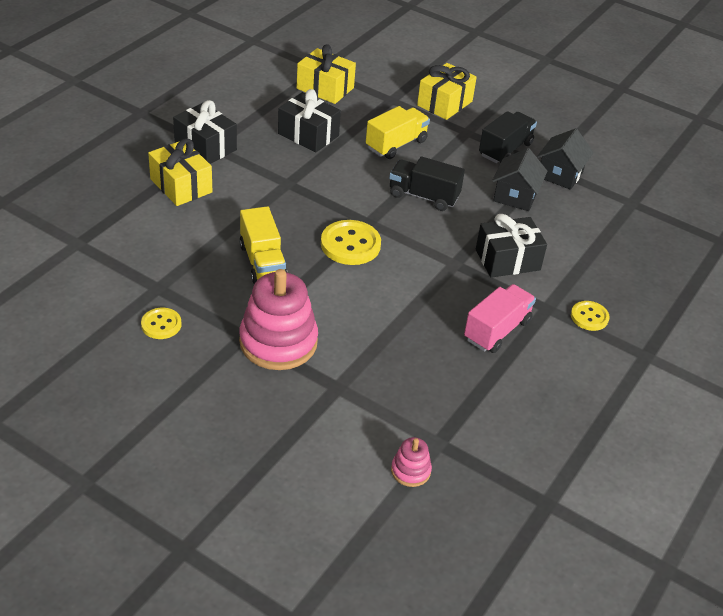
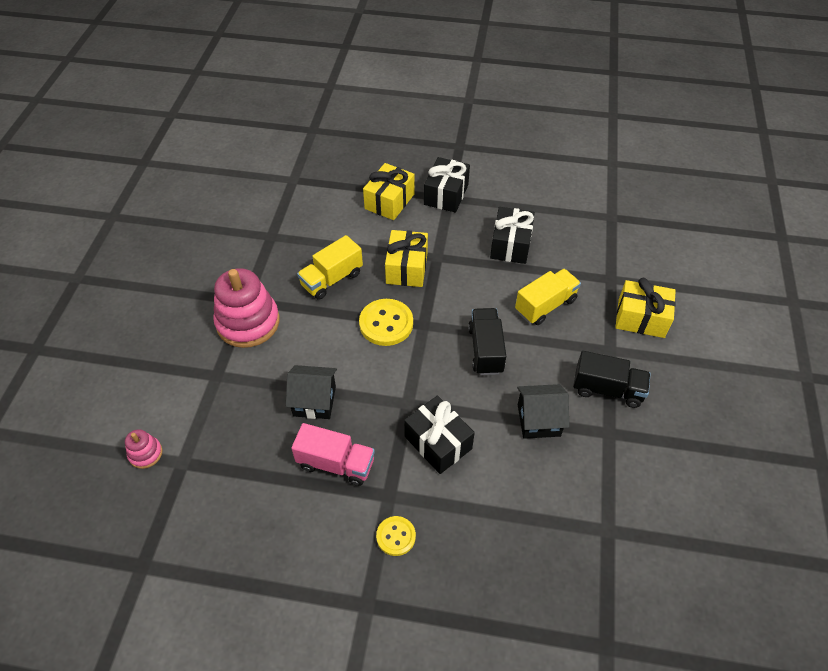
camera: 70 degrees right, 10 degrees up
(161, 325) = (234, 253): yellow button -> none
(325, 88) = (586, 230): yellow gift -> yellow gift (406, 268)
(396, 144) = (545, 305): yellow truck -> yellow truck turned 60 degrees counterclockwise
(560, 174) = (604, 448): black house -> black house (314, 401)

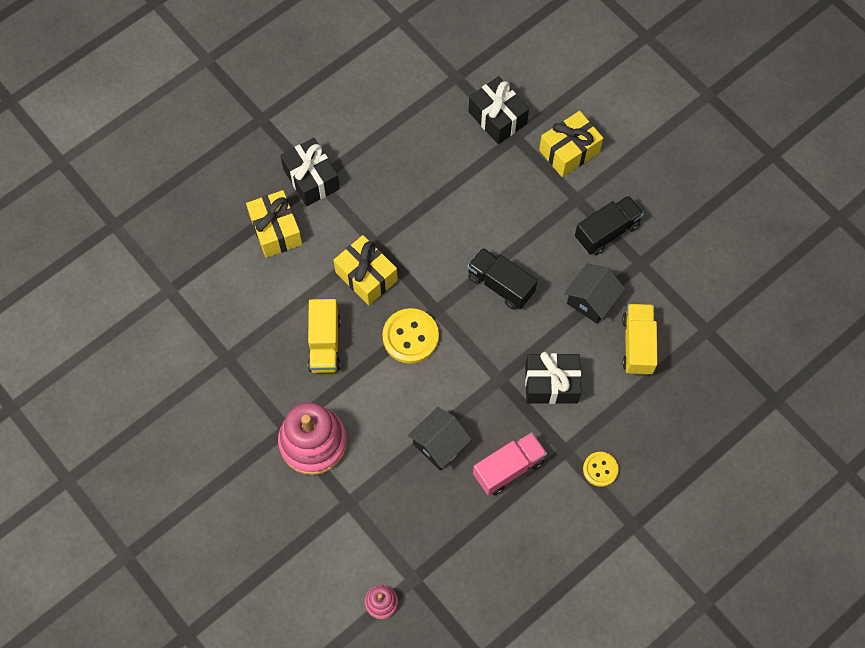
camera: 50 degrees left, 15 degrees up
(510, 245) = (415, 178): black gift -> black gift (497, 118)
(545, 305) = (498, 206): yellow truck -> yellow truck (637, 345)

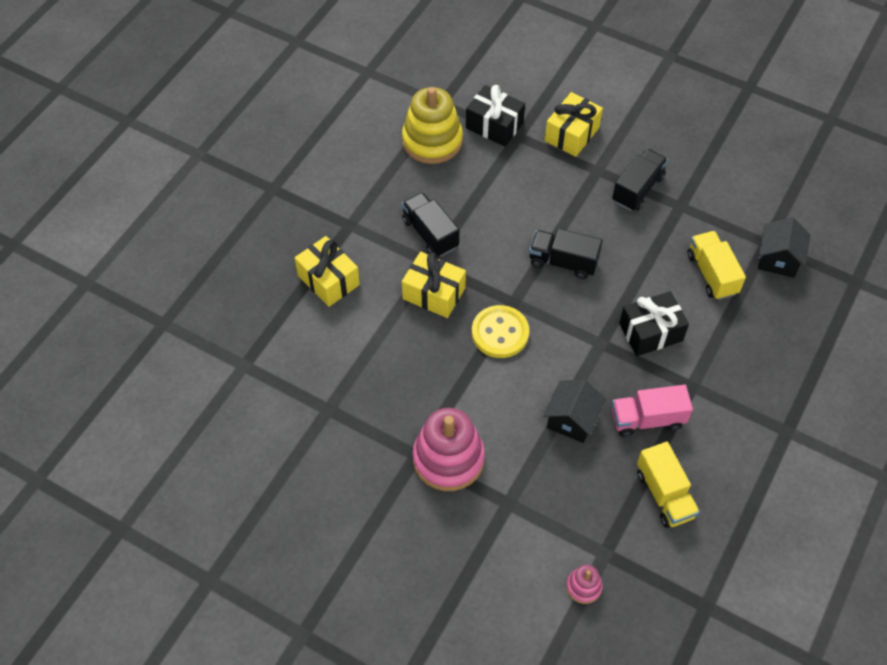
camera: 20 degrees left, 10 degrees down
(311, 179) = (343, 226): black gift -> none
(324, 344) = (420, 365): yellow truck -> yellow truck (664, 494)
(388, 214) = (430, 233): none -> black truck
(430, 115) = (432, 141): none -> yellow stacking toy
(508, 468) = (647, 419): pink truck -> pink truck turned 135 degrees counterclockwise
(591, 300) = (652, 250): black house -> black house (778, 259)
(600, 469) = (732, 392): yellow button -> none

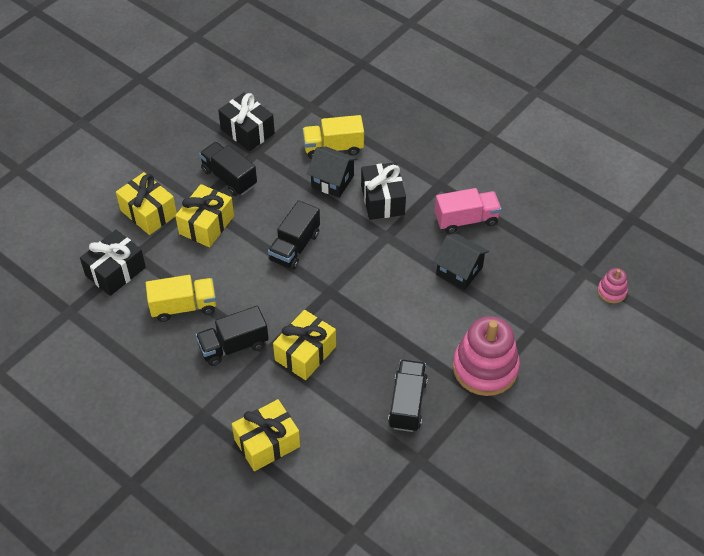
camera: 80 degrees left, 5 degrees down
(391, 391) = (407, 403): none -> black truck
(432, 141) = (116, 327): yellow stacking toy -> none
(500, 333) = (361, 307): yellow button -> none
(570, 183) = (206, 225): none -> yellow gift
(647, 419) = (466, 220): pink truck -> pink truck turned 105 degrees counterclockwise
(664, 494) = (535, 223): yellow truck -> yellow truck (184, 307)
(708, 192) = (247, 131): none -> black gift
(778, 259) = (329, 103): black house -> black house (332, 181)

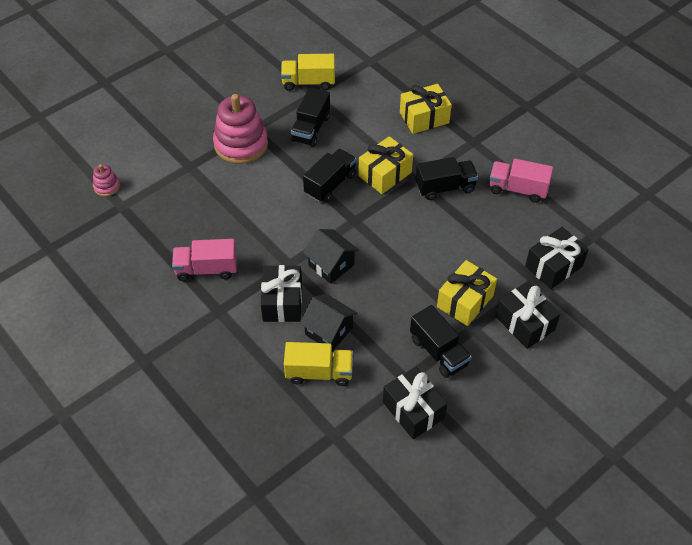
camera: 170 degrees left, 0 degrees up
(148, 212) = (525, 323): yellow gift -> black gift
(149, 356) = (517, 189): none -> pink truck
(184, 307) = (488, 225): yellow truck -> yellow truck (308, 82)
(294, 247) = (379, 266): black truck -> black truck (330, 184)
(459, 271) = (232, 222): black house -> black house (331, 265)

